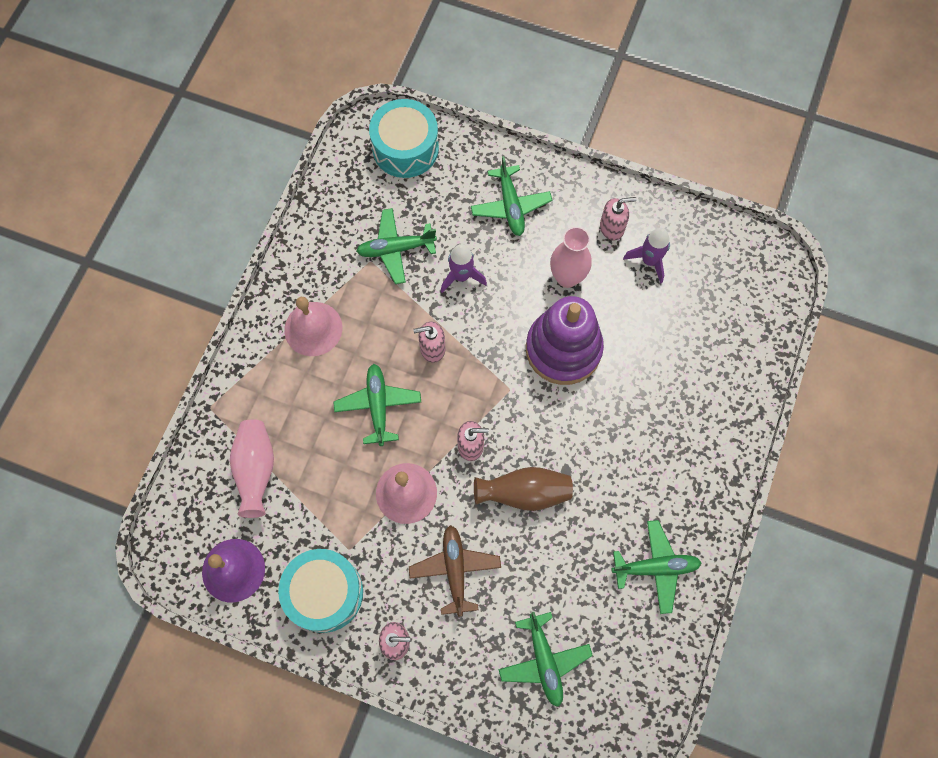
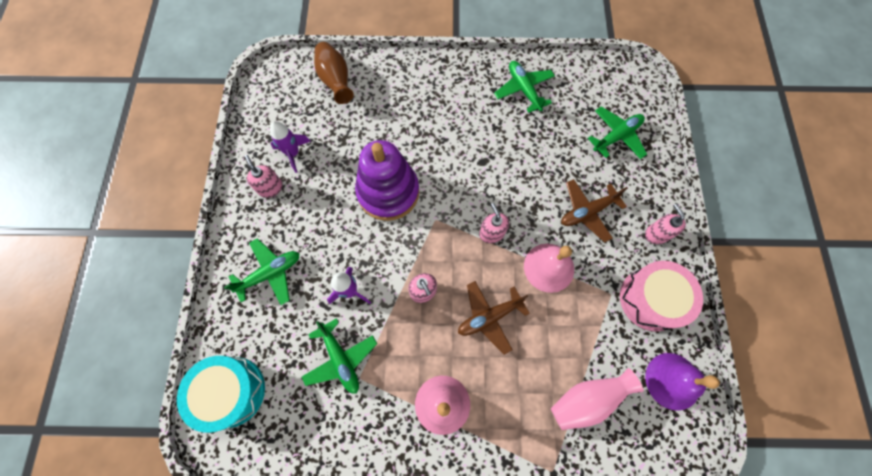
camera: 110 degrees left, 0 degrees up
(324, 593) = (651, 299): turquoise drum -> pink drum
(378, 406) = (489, 317): green plane -> brown plane
(524, 493) = (511, 184): brown vase -> brown vase (336, 81)
(567, 277) = (325, 208): pink vase -> none

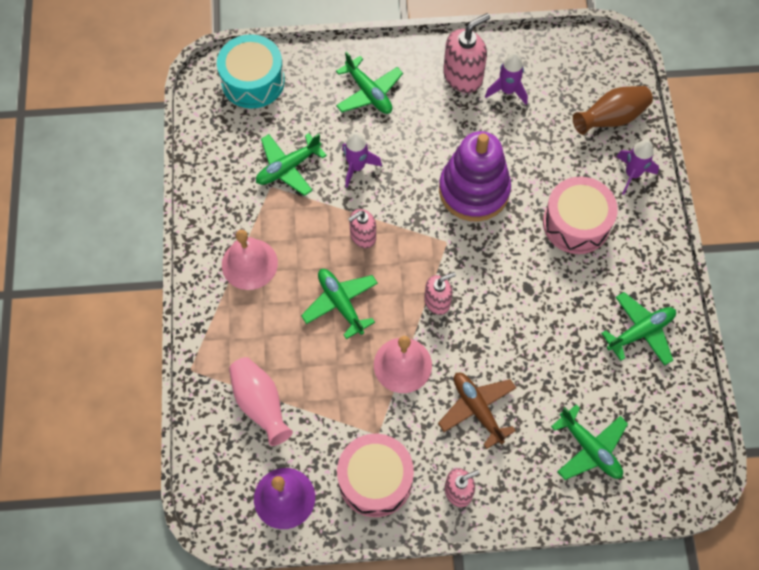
camera: 85 degrees right, 5 degrees down
(270, 188) = (463, 76): pink soap dispenser -> pink soap dispenser, size x1.59
(389, 74) = (632, 174): none -> purple rocket
(428, 119) = (576, 223): none -> pink drum
(489, 317) = (340, 304): brown plane -> green plane

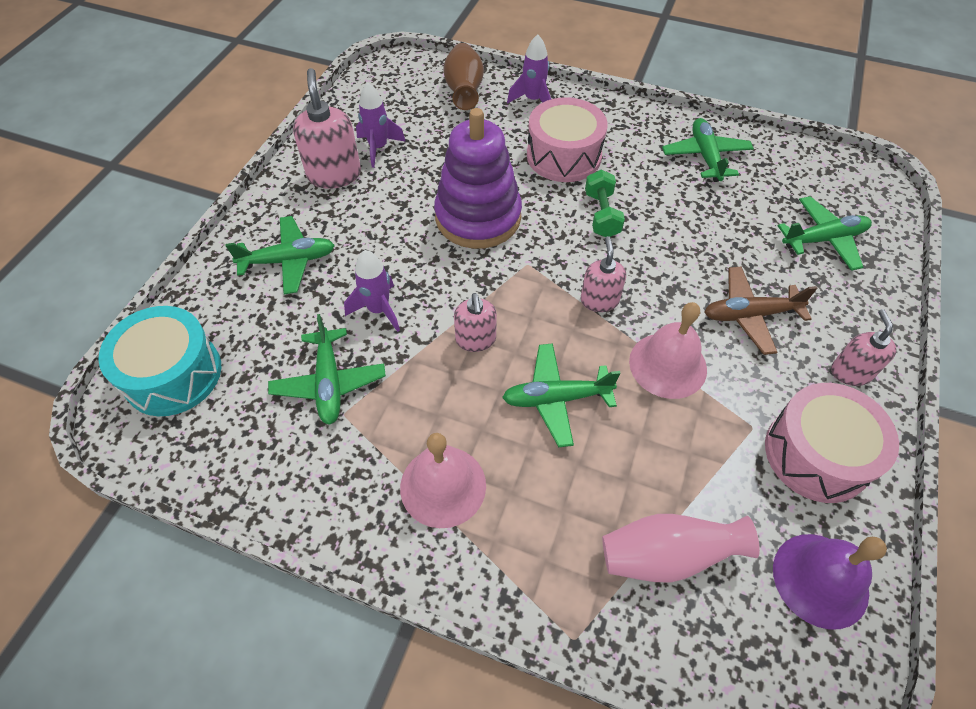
camera: 65 degrees left, 10 degrees down
(524, 274) = (602, 215): none -> green dumbbell

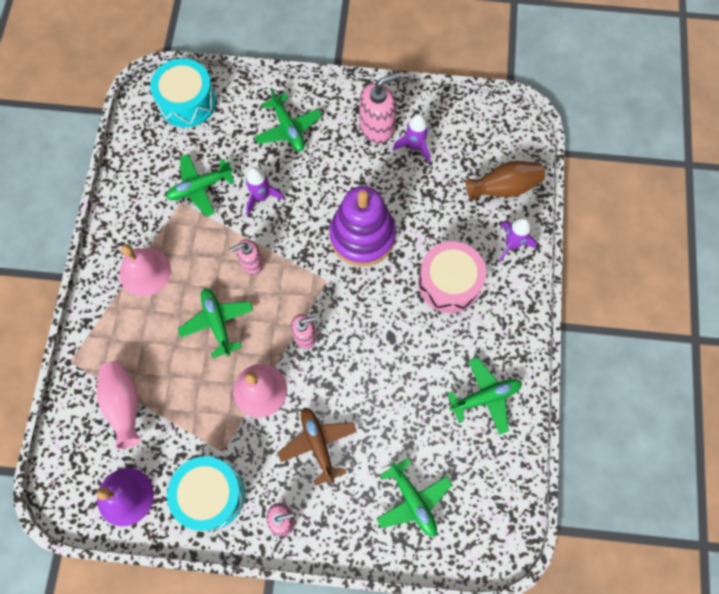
camera: 75 degrees right, 15 degrees up
(602, 215) = (390, 323): green dumbbell -> none
(816, 454) = (210, 494): pink drum -> turquoise drum

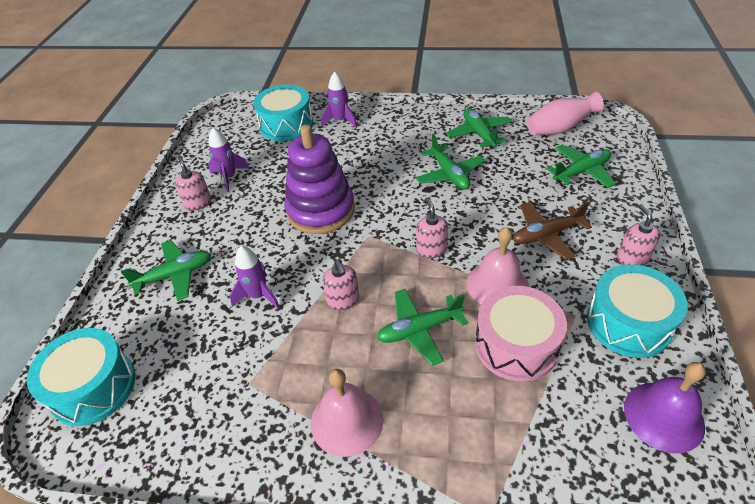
camera: 85 degrees left, 25 degrees down
(124, 404) = (541, 429): pink vase -> pink vase (559, 129)
(200, 187) = (231, 362): green plane -> green plane (449, 174)
(377, 126) = (198, 203): pink soap dispenser -> pink soap dispenser, size x0.63
(449, 283) = (374, 154): pink drum -> pink drum (516, 345)
(504, 188) = (286, 125): brown vase -> turquoise drum

